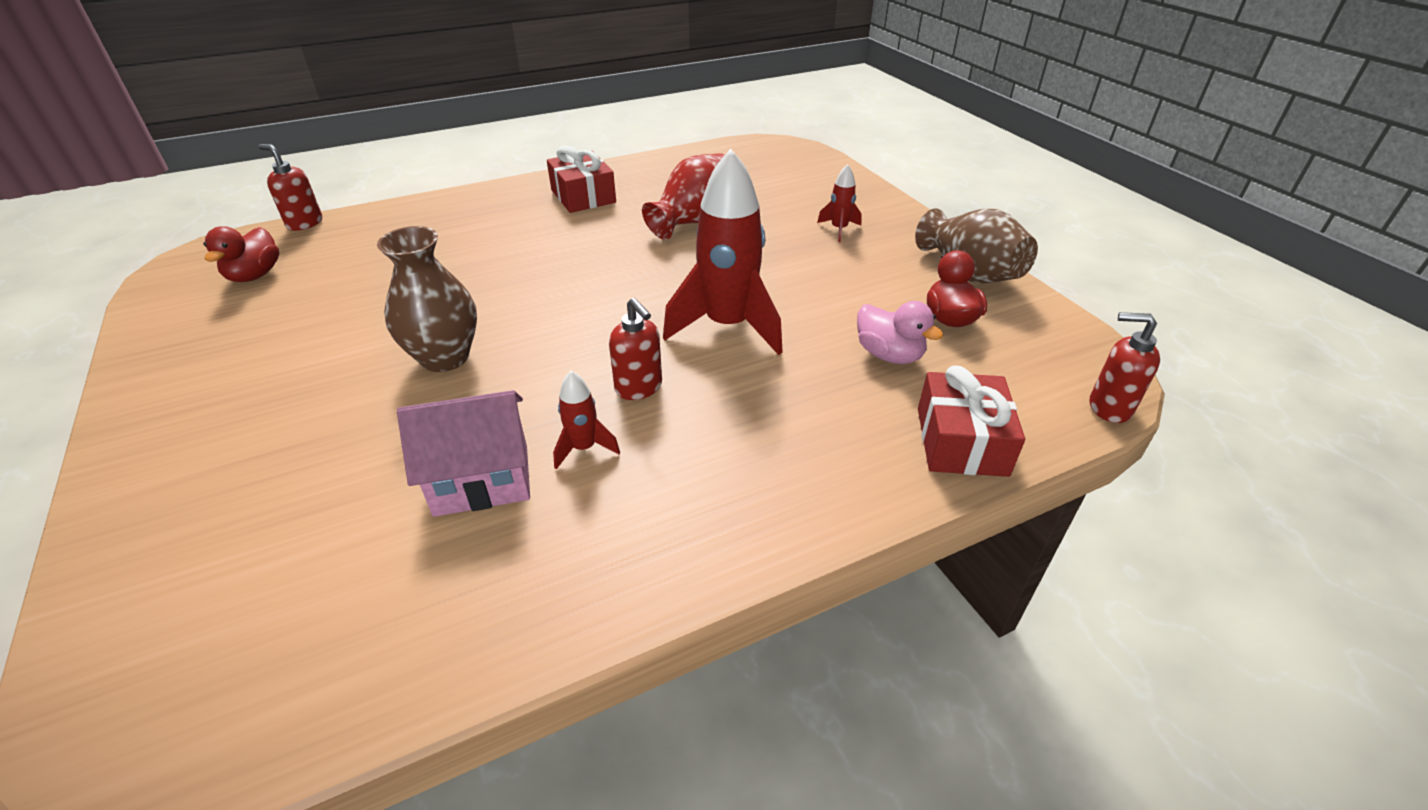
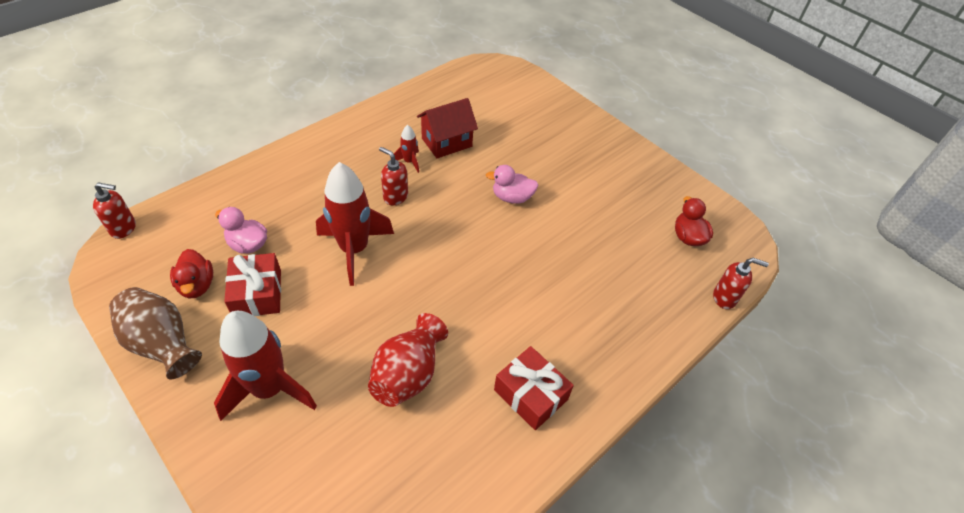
camera: 160 degrees right, 10 degrees up
(445, 357) = (512, 197): brown vase -> pink duck
(482, 480) = (447, 142): pink house -> red house
(839, 229) = (269, 389): red rocket -> red rocket, size x2.20
(961, 441) = (219, 194): red gift -> red gift (257, 293)

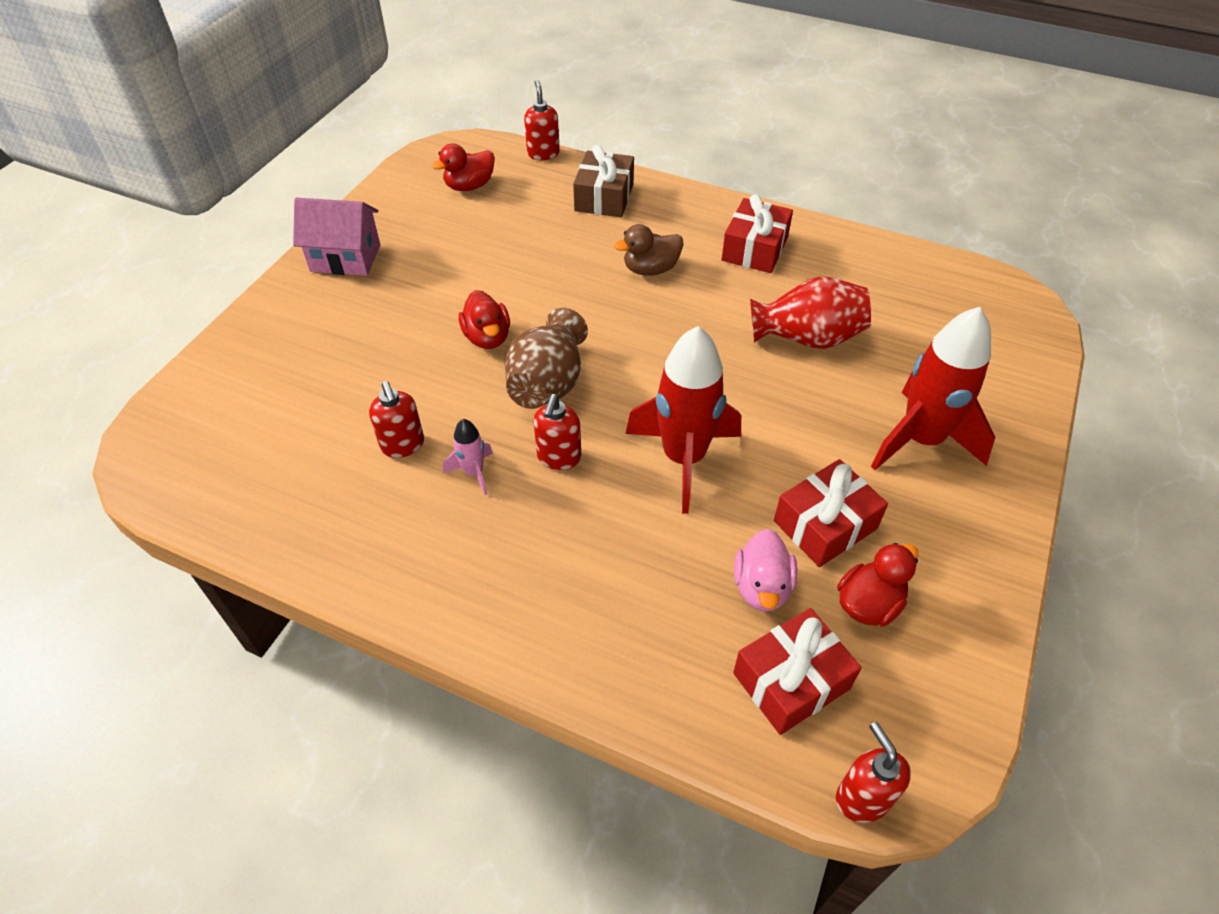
camera: 110 degrees left, 0 degrees up
(163, 344) = (968, 581): brown vase -> brown vase (548, 383)
(193, 231) = (791, 681): none -> red gift
(409, 162) = (473, 473): red rocket -> pink rocket
(447, 142) = (403, 445): red house -> red soap dispenser
(512, 197) = (487, 337): pink duck -> red duck
(538, 308) = (650, 269): none -> brown duck
(622, 156) = (345, 258): none -> pink house
(645, 316) = (604, 197): none -> brown gift

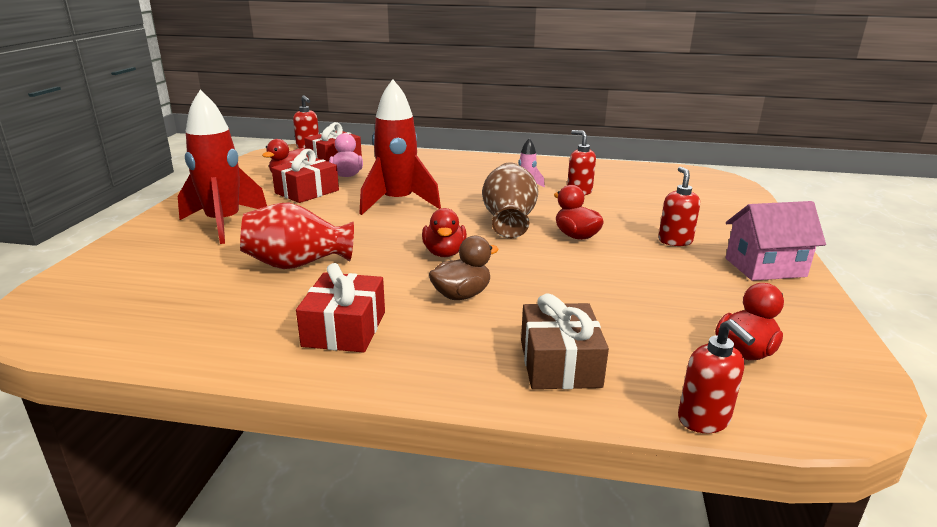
camera: 165 degrees right, 25 degrees down
(559, 457) = (479, 196): red soap dispenser -> red soap dispenser (675, 241)
(649, 331) = (444, 253): none -> red duck

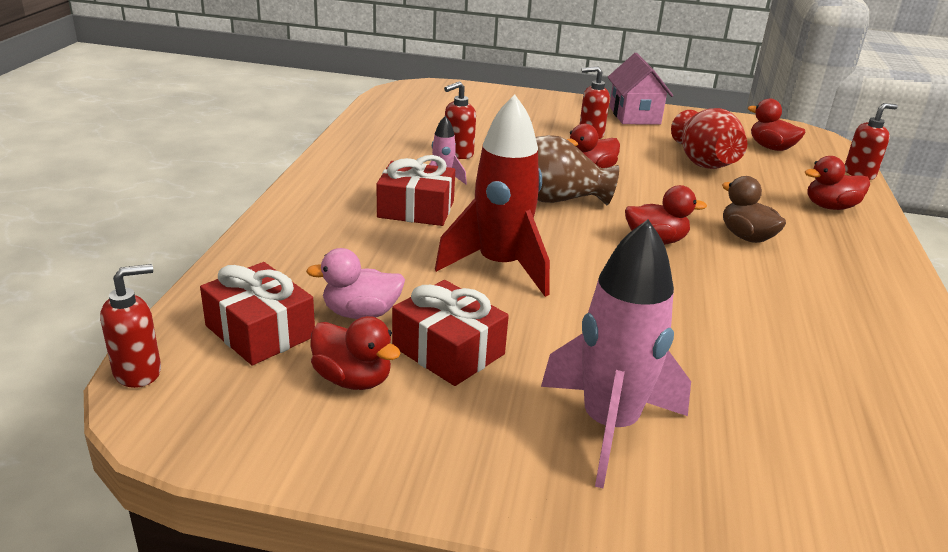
camera: 90 degrees left, 5 degrees up
(224, 224) = (609, 426): red rocket -> pink rocket
(297, 264) = (724, 336): red vase -> red vase (703, 162)
(344, 329) = (846, 297): red gift -> red gift (416, 209)
(559, 363) = (830, 207): brown gift -> red duck

